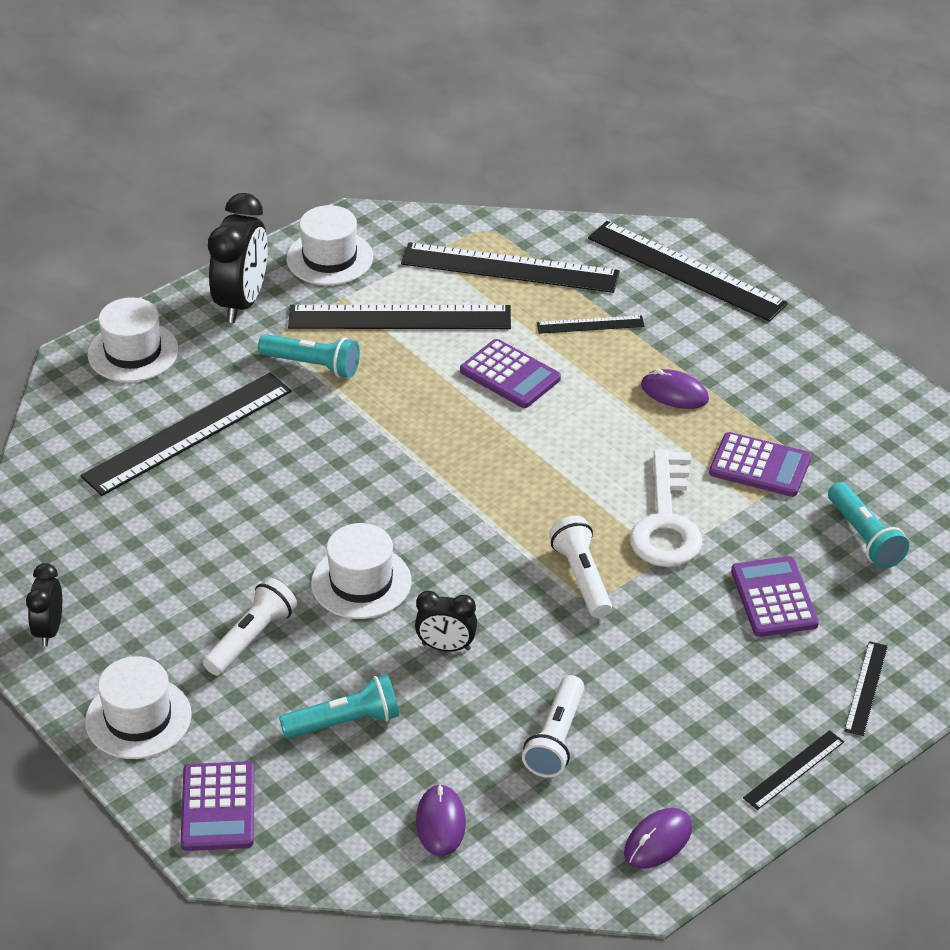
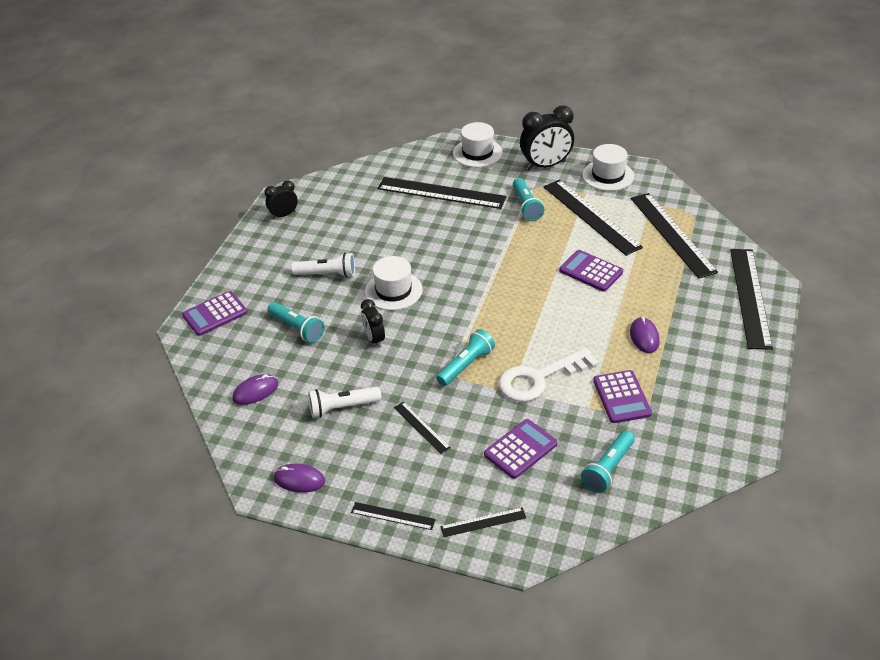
camera: 60 degrees right, 0 degrees up
(138, 718) = (251, 265): white hat -> none
(510, 375) = (591, 271): purple calculator -> purple calculator turned 120 degrees clockwise
(582, 578) = (466, 365): white flashlight -> turquoise flashlight
(590, 325) = (662, 281): black ruler -> black ruler (421, 427)

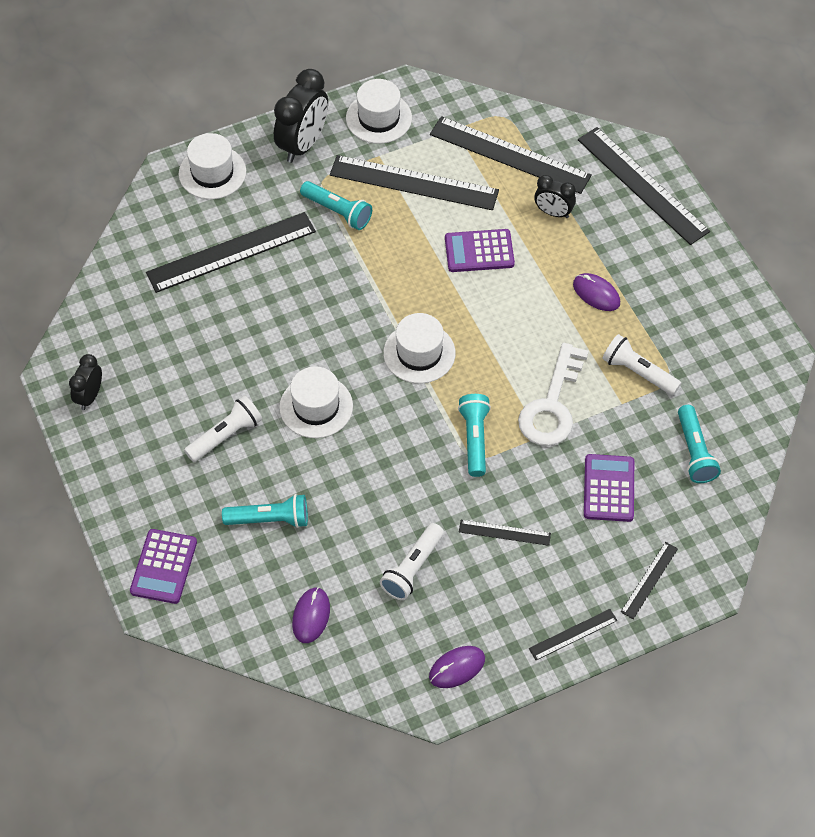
camera: 45 degrees left, 15 degrees up
(374, 339) = (359, 474): black clock -> black clock (553, 212)
(488, 301) = (419, 353): none -> white hat
(622, 397) = (638, 372): purple calculator -> white flashlight

